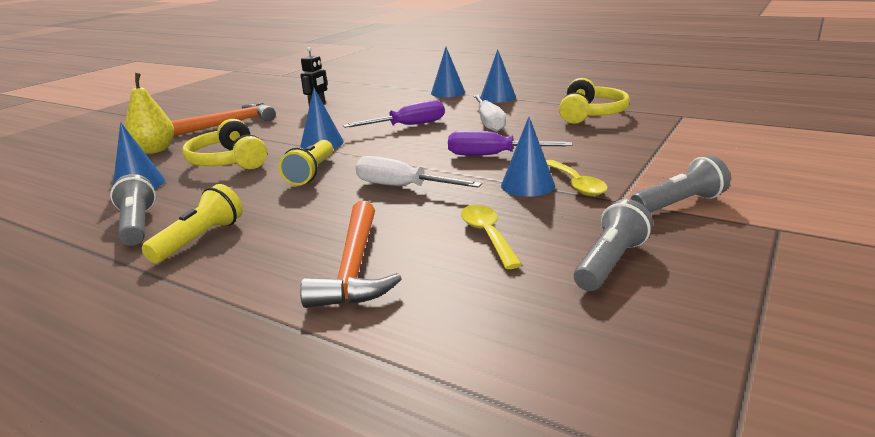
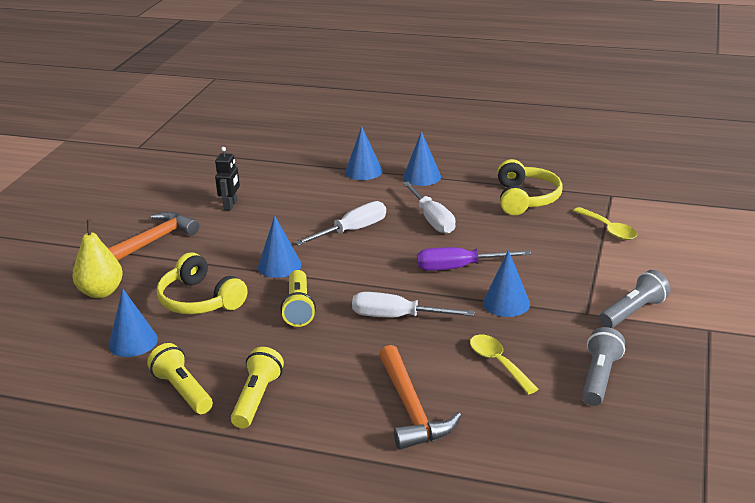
camera: 15 degrees left, 5 degrees up
(137, 225) = (182, 391): grey flashlight -> yellow flashlight
(408, 126) = (352, 231): purple screwdriver -> white screwdriver
(576, 184) = (546, 298): yellow spoon -> yellow spoon (608, 229)

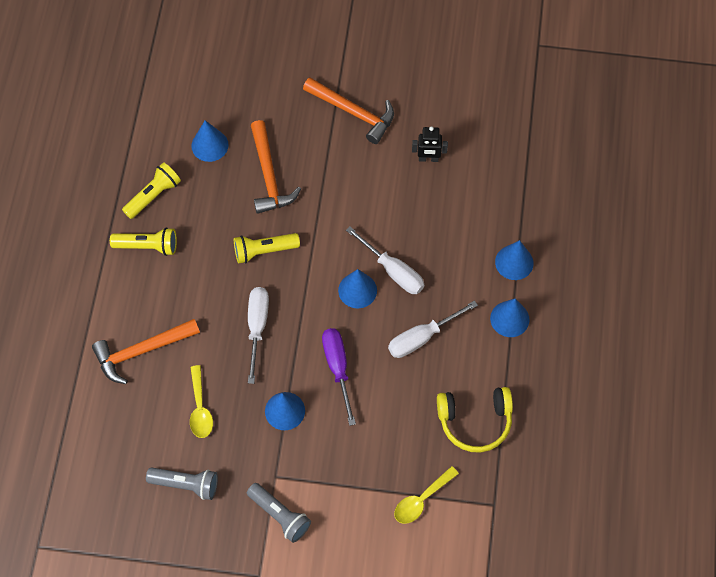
camera: 80 degrees right, 35 degrees up
(101, 292) = (275, 101): yellow pear -> none
(199, 300) = (269, 175): yellow headphones -> orange hammer
(279, 266) = (327, 223): blue cone -> blue cone (357, 290)
(498, 363) = (200, 408): yellow spoon -> yellow spoon turned 120 degrees clockwise

